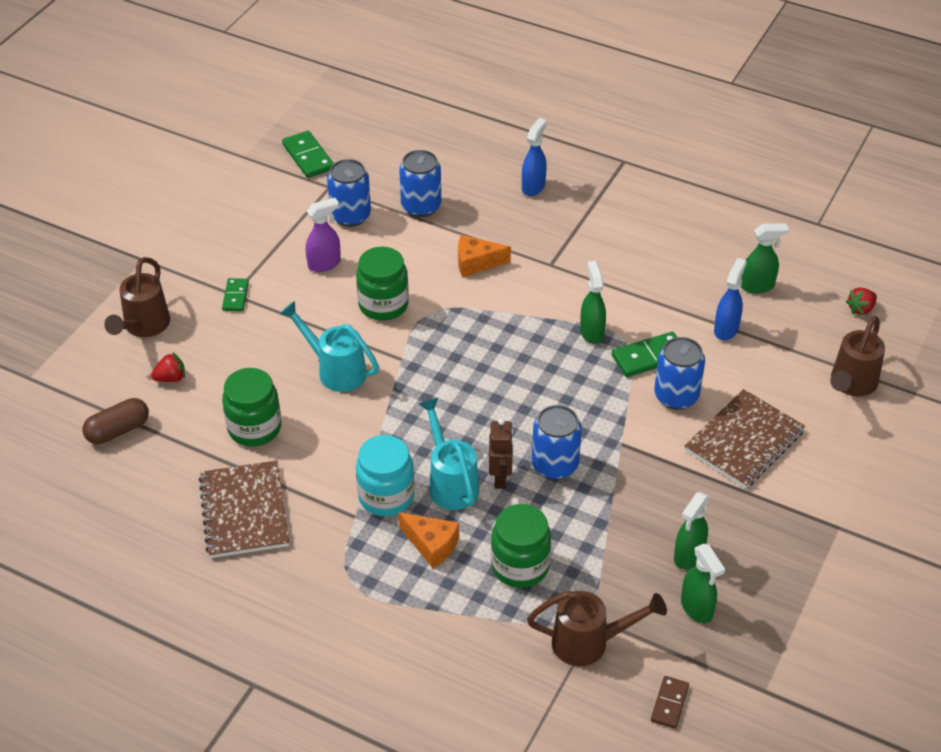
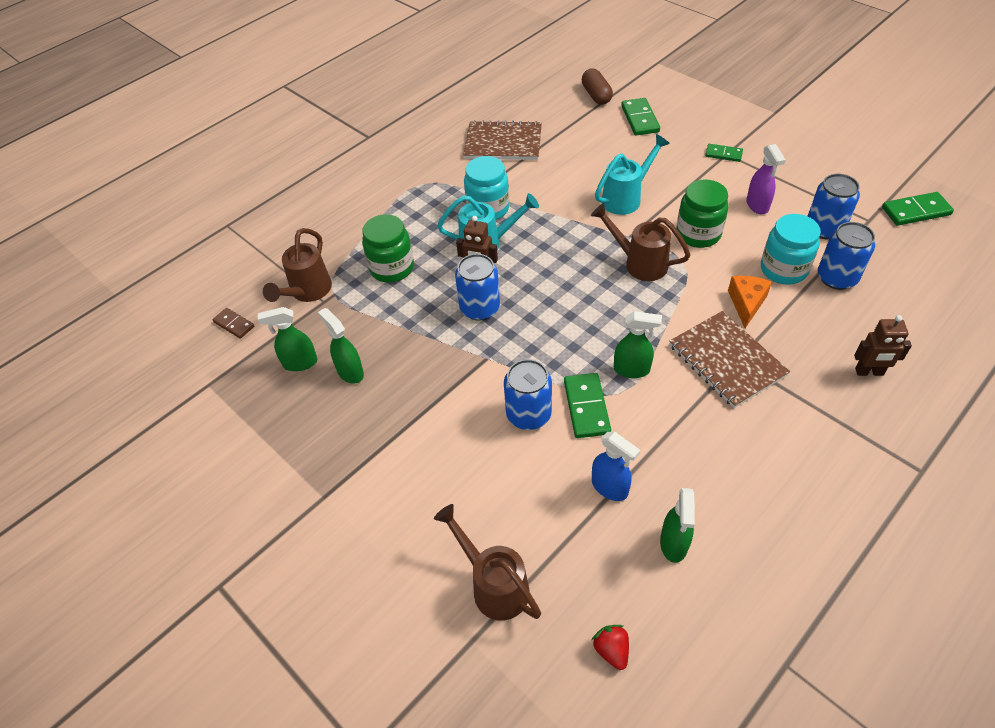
camera: 110 degrees right, 5 degrees up
(143, 327) = (696, 109): brown watering can -> brown watering can (639, 263)
(171, 378) = (640, 119): red strawberry -> green domino
(254, 428) = (578, 153): green jar -> none
(420, 241) = (783, 269): none -> turquoise jar
(431, 545) = (433, 225): orange cheese -> none
(533, 186) = (869, 372): blue spray bottle -> brown robot
(744, 441) = (454, 453): brown notebook -> brown notebook (727, 360)

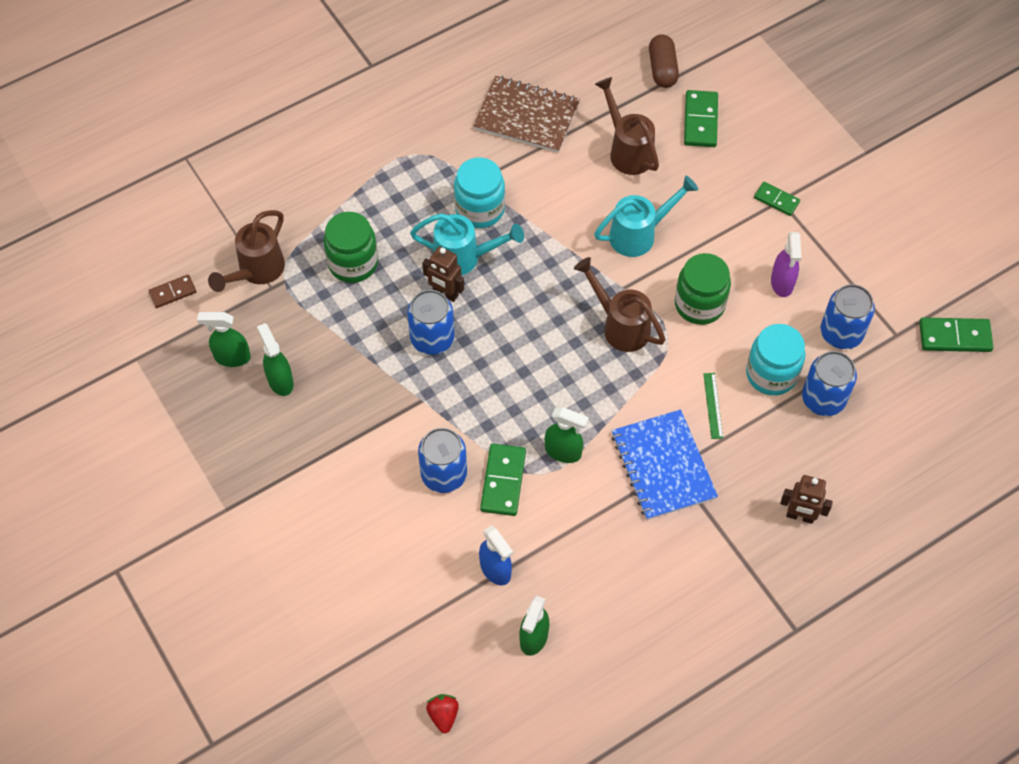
camera: 10 degrees right, 10 degrees up
(234, 324) = (173, 292): brown domino -> brown domino turned 75 degrees counterclockwise
(493, 584) = (359, 632): brown watering can -> brown watering can (627, 150)
(727, 360) = (663, 466): brown notebook -> blue notebook
(746, 303) = (713, 405): orange cheese -> green ruler

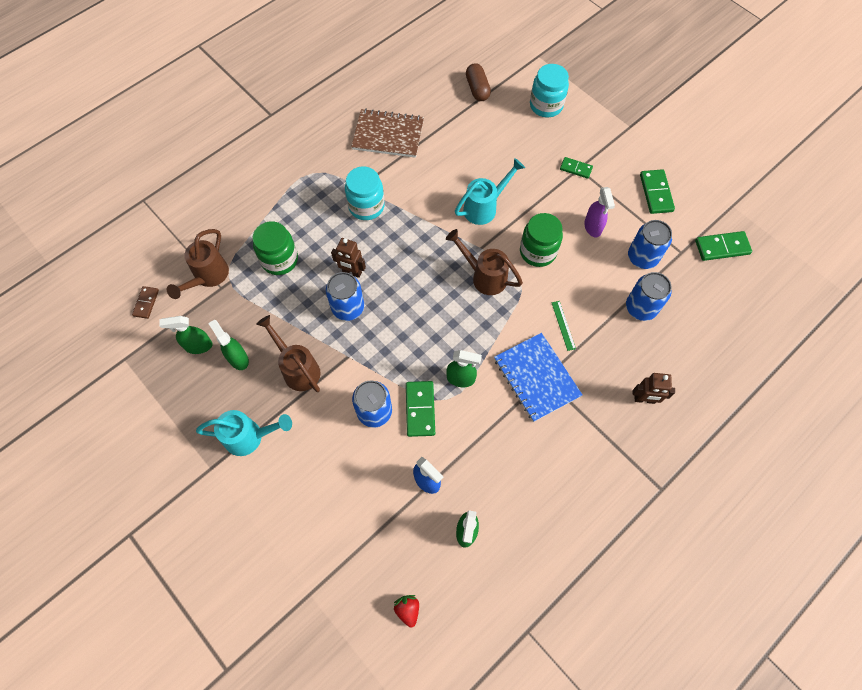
camera: 10 degrees left, 5 degrees up
(173, 292) = (146, 303): brown domino -> brown domino turned 45 degrees counterclockwise
(465, 258) = (361, 243): turquoise watering can -> turquoise watering can (250, 437)
(627, 150) = (464, 148): brown watering can -> brown watering can (297, 368)
(700, 121) = (511, 121): green domino -> green domino (656, 193)
(771, 374) = (600, 295): turquoise jar -> turquoise jar (546, 105)

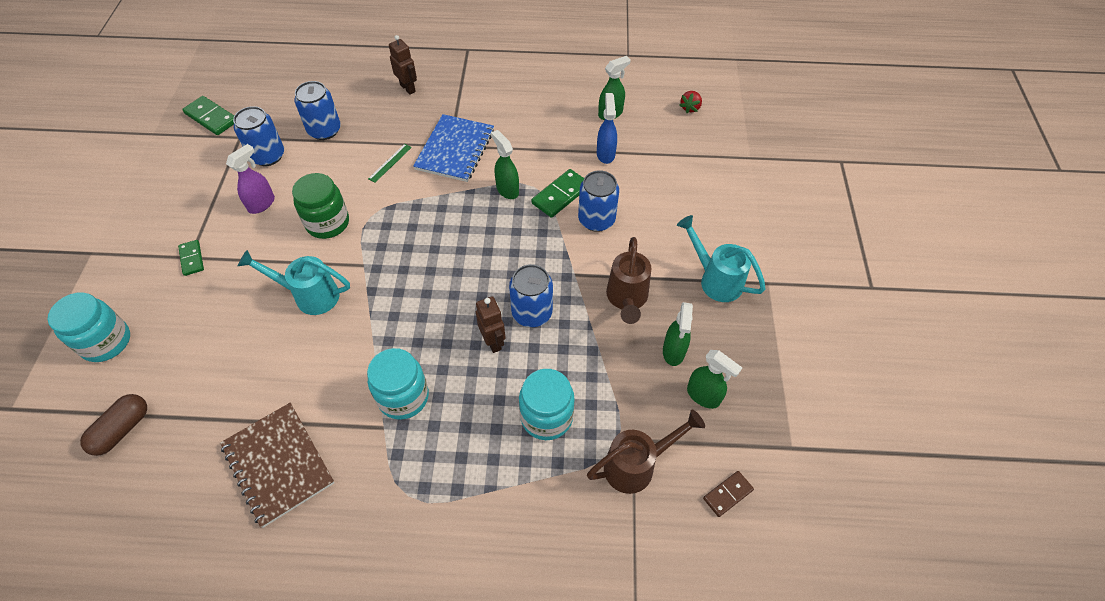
camera: 135 degrees left, 10 degrees down
(279, 260) = (546, 417): green jar -> turquoise jar
(484, 276) = (393, 241): brown watering can -> none
(656, 193) = (178, 186): green domino -> none

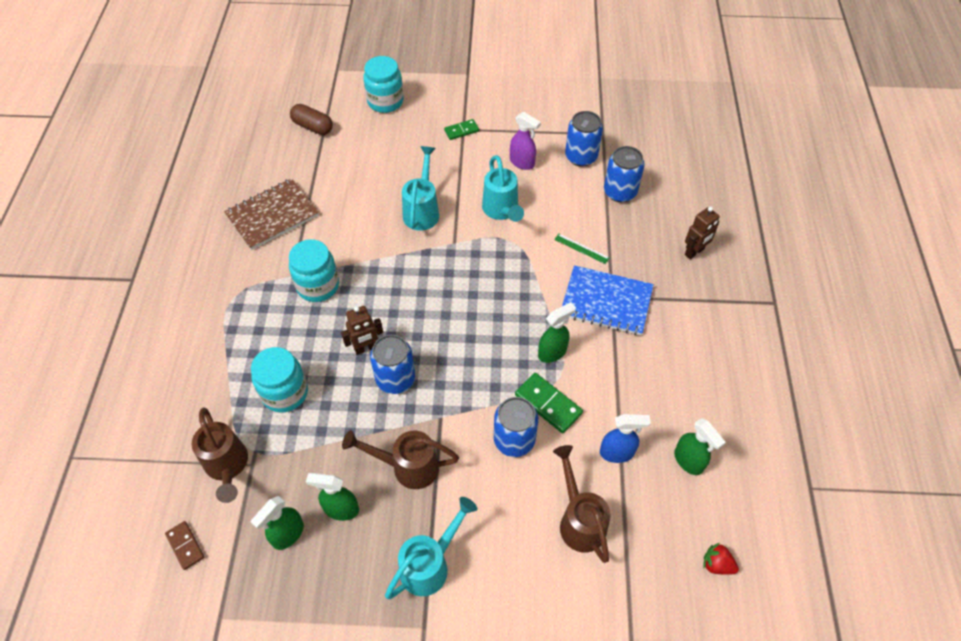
camera: 90 degrees right, 0 degrees up
(211, 118) = (625, 110): green domino -> none
(328, 223) = (502, 211): green jar -> turquoise watering can
(665, 180) = (579, 520): none -> brown watering can

